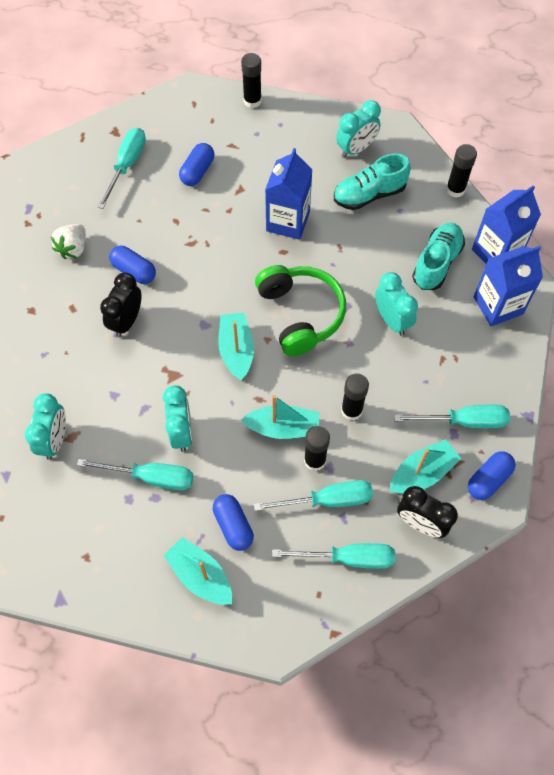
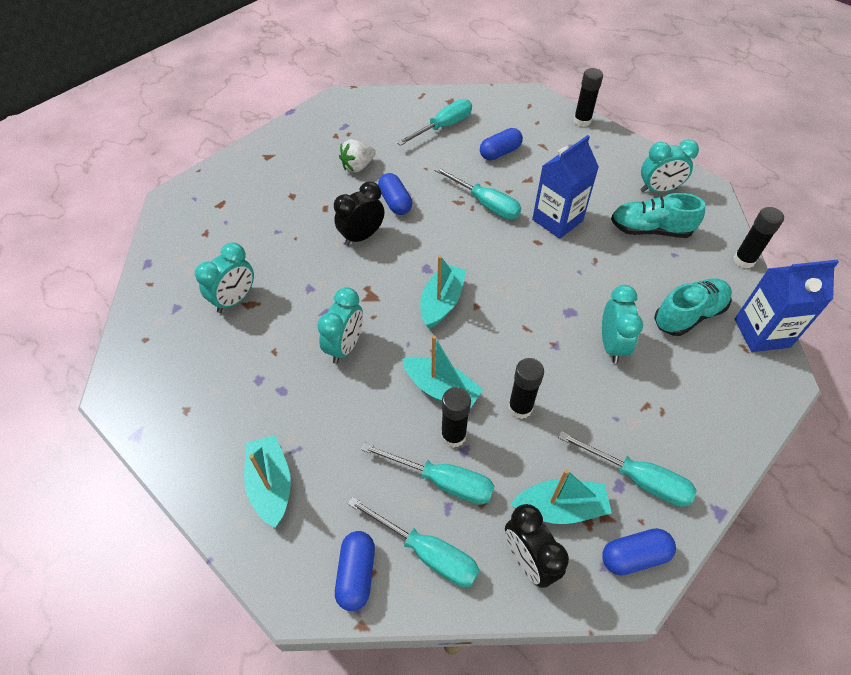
camera: 30 degrees right, 10 degrees down
(151, 477) = (291, 371): turquoise screwdriver -> turquoise screwdriver (485, 204)
(233, 525) = (334, 455): blue capsule -> blue capsule (356, 574)
(300, 314) = (522, 299): green headphones -> none
(498, 305) = (738, 383): blue carton -> none

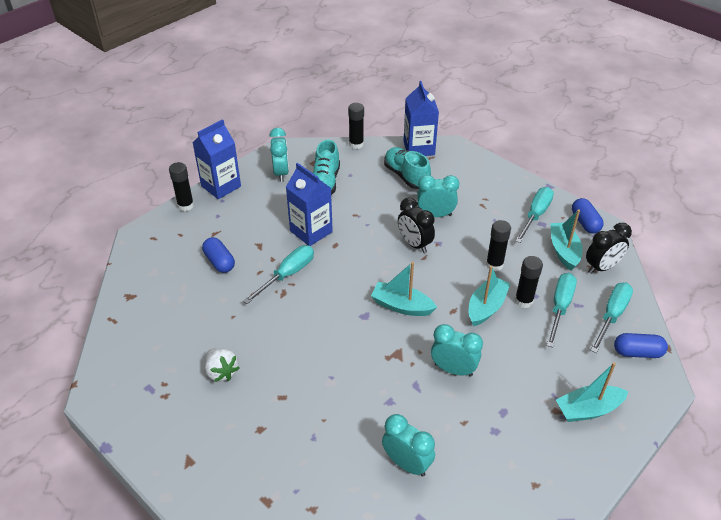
camera: 90 degrees left, 10 degrees down
(362, 236) = (324, 364): black clock -> black clock (414, 244)
(395, 202) = (279, 339): blue capsule -> none
(443, 127) = (171, 302): turquoise screwdriver -> none
(620, 143) = (221, 186): none -> blue carton

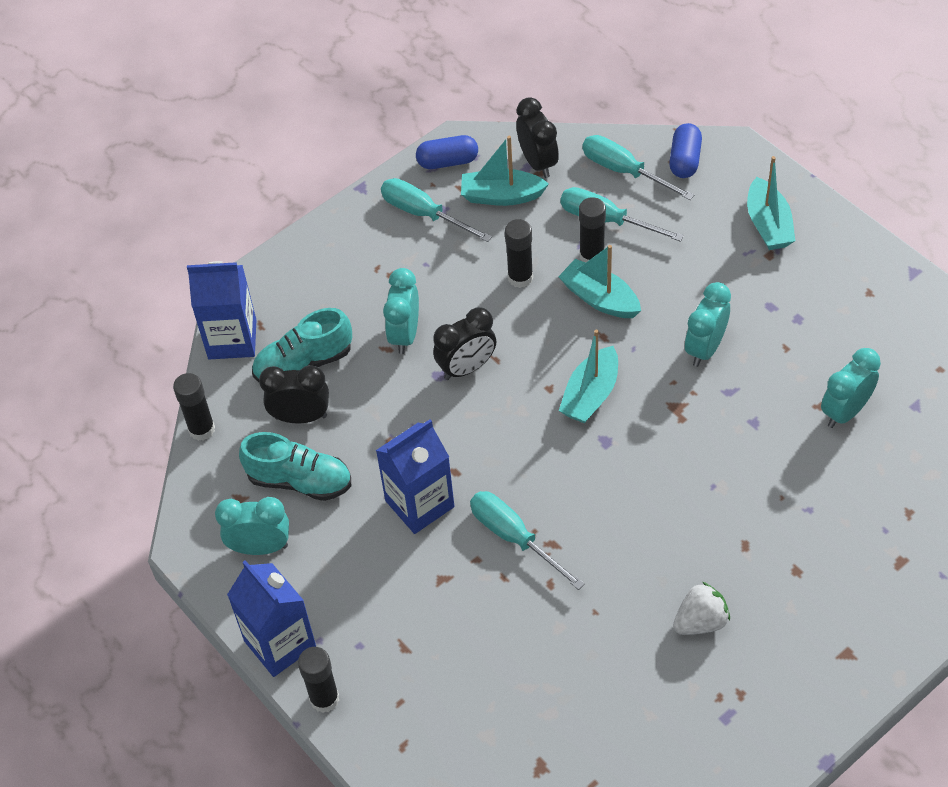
camera: 80 degrees left, 10 degrees up
(219, 262) = (475, 636): blue capsule -> none
(368, 179) = (301, 417): none -> black clock

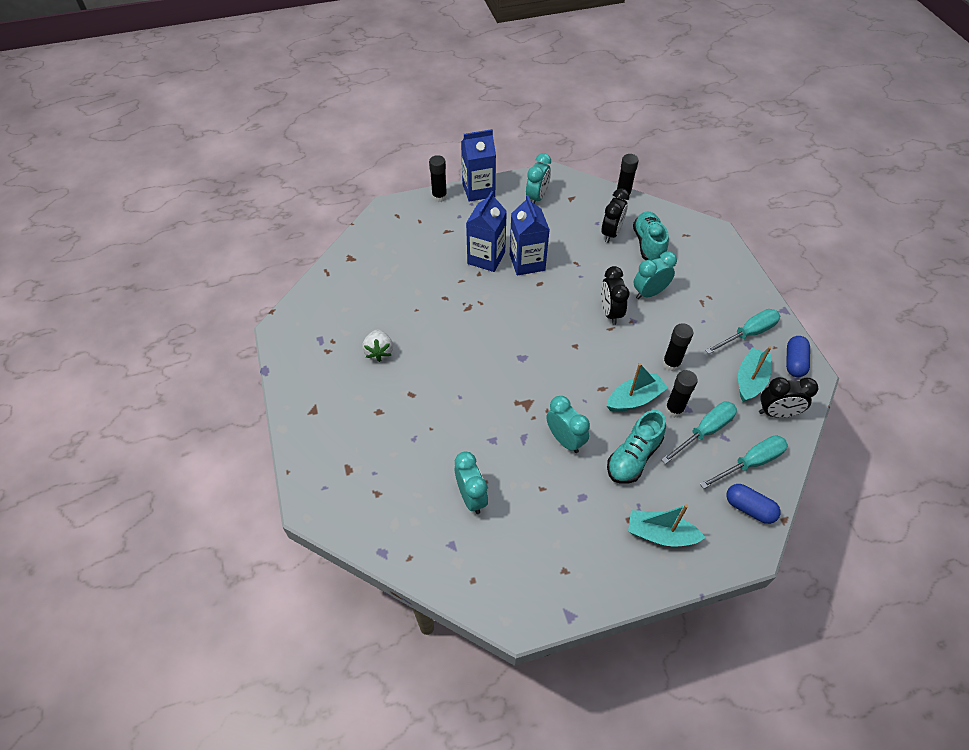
camera: 110 degrees right, 0 degrees up
(232, 339) = (680, 221): blue carton -> blue carton (486, 258)
(300, 481) = (569, 222): turquoise shoe -> turquoise shoe (633, 457)
(405, 335) = (649, 293): turquoise clock -> turquoise clock turned 60 degrees counterclockwise
(514, 537) = (482, 293): turquoise screwdriver -> none
(590, 395) = (559, 363): turquoise boat -> none

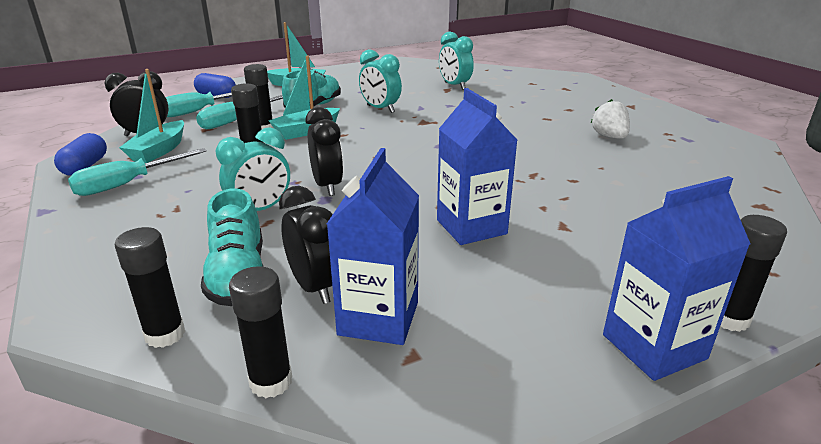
camera: 170 degrees right, 25 degrees down
(486, 258) = (545, 226): blue carton -> blue carton (378, 318)
(537, 197) = (499, 346): turquoise clock -> none
(611, 233) = (314, 287): black clock -> black clock turned 135 degrees clockwise
(669, 218) = (165, 334): none -> black glue stick

